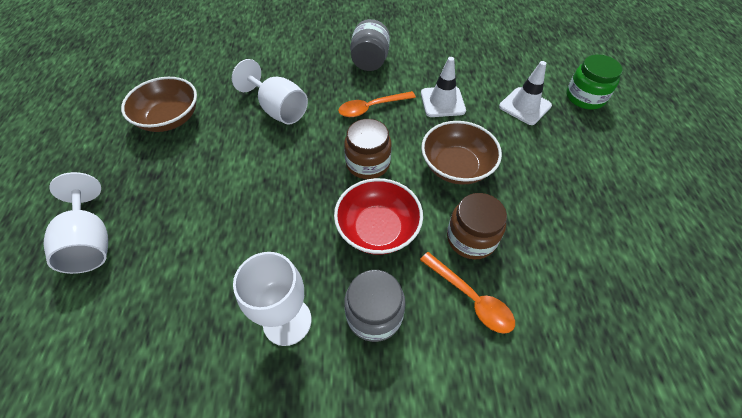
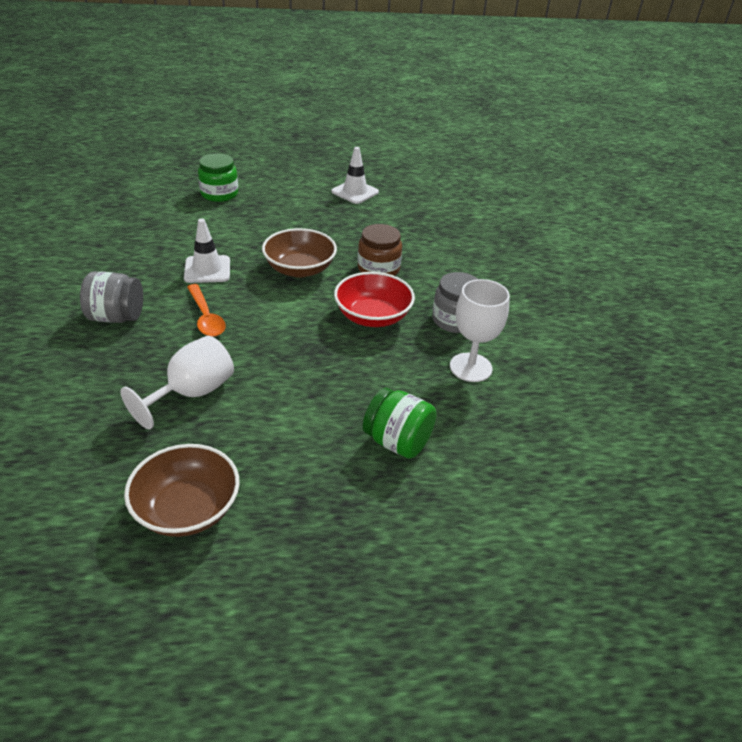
camera: 95 degrees left, 15 degrees down
(91, 242) = (408, 541): white goblet -> none
(195, 241) = (397, 442): none -> green jar
(368, 163) = (292, 321): brown jar -> none
(471, 298) = (432, 274): orange spoon -> none
(525, 106) = (224, 224): white traffic cone -> white traffic cone (355, 192)

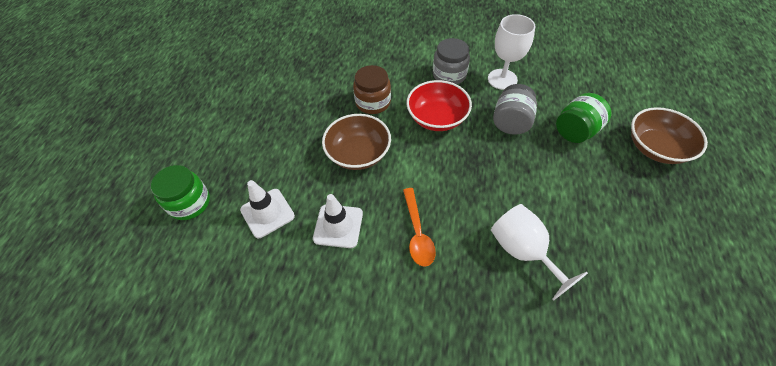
camera: 70 degrees left, 15 degrees up
(116, 317) = (403, 314): grey jar -> grey jar (511, 122)
(187, 509) = (650, 262): brown bowl -> brown bowl (655, 148)
(206, 317) = (417, 233): orange spoon -> orange spoon turned 90 degrees clockwise
(355, 192) = (241, 94): white traffic cone -> white traffic cone (267, 213)

